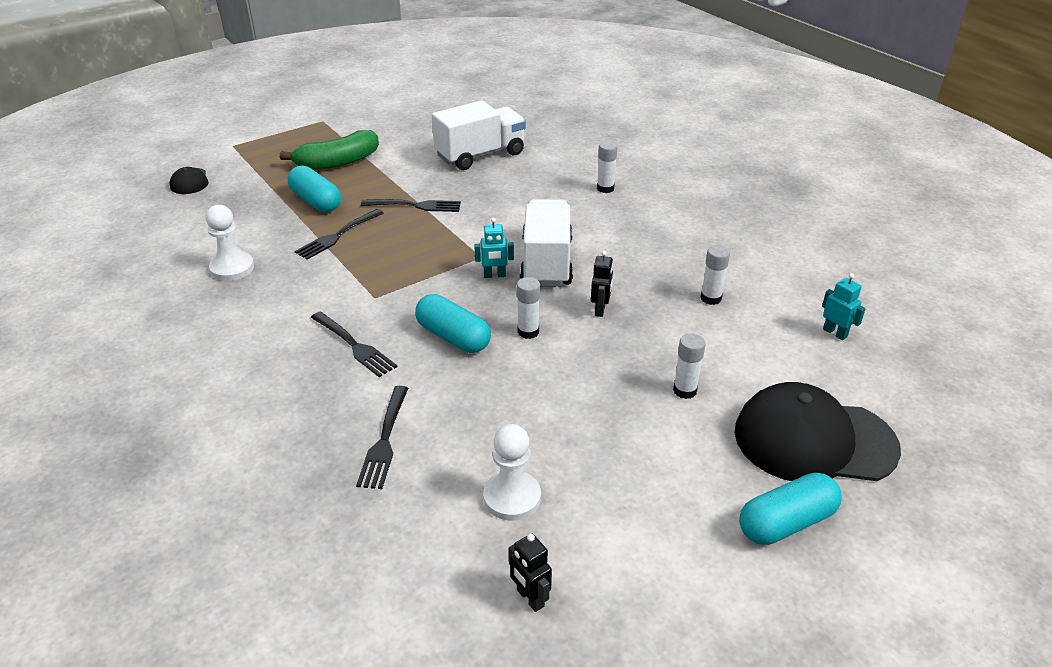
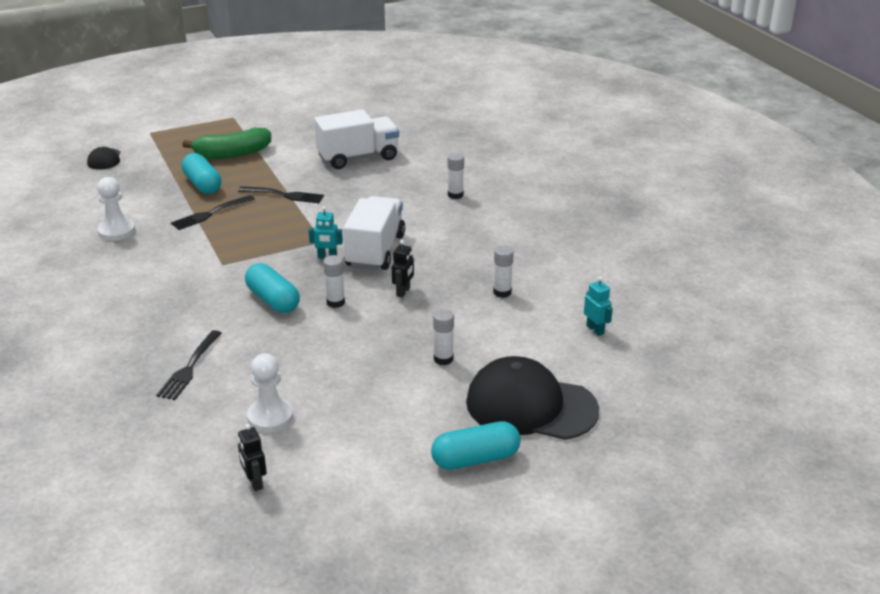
camera: 10 degrees right, 5 degrees down
(353, 345) = (191, 298): black fork -> none

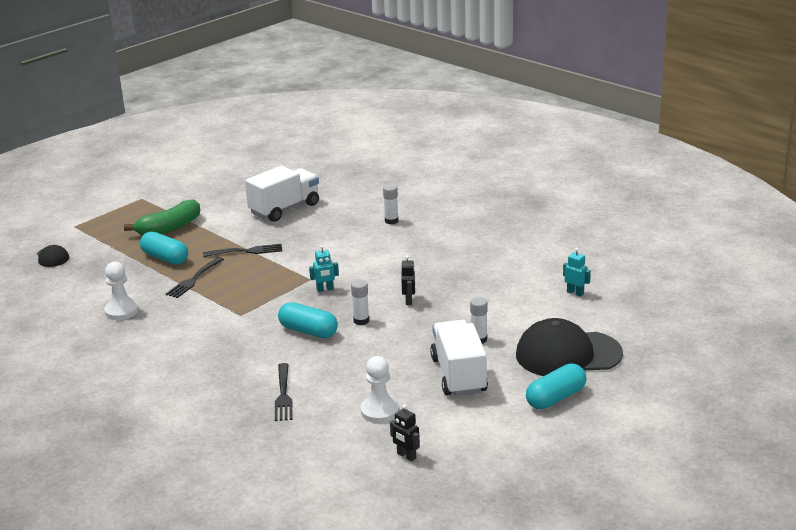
camera: 20 degrees left, 5 degrees down
(375, 251) = (361, 276): white truck -> white truck (458, 375)
(502, 292) = (486, 283): white glue stick -> none

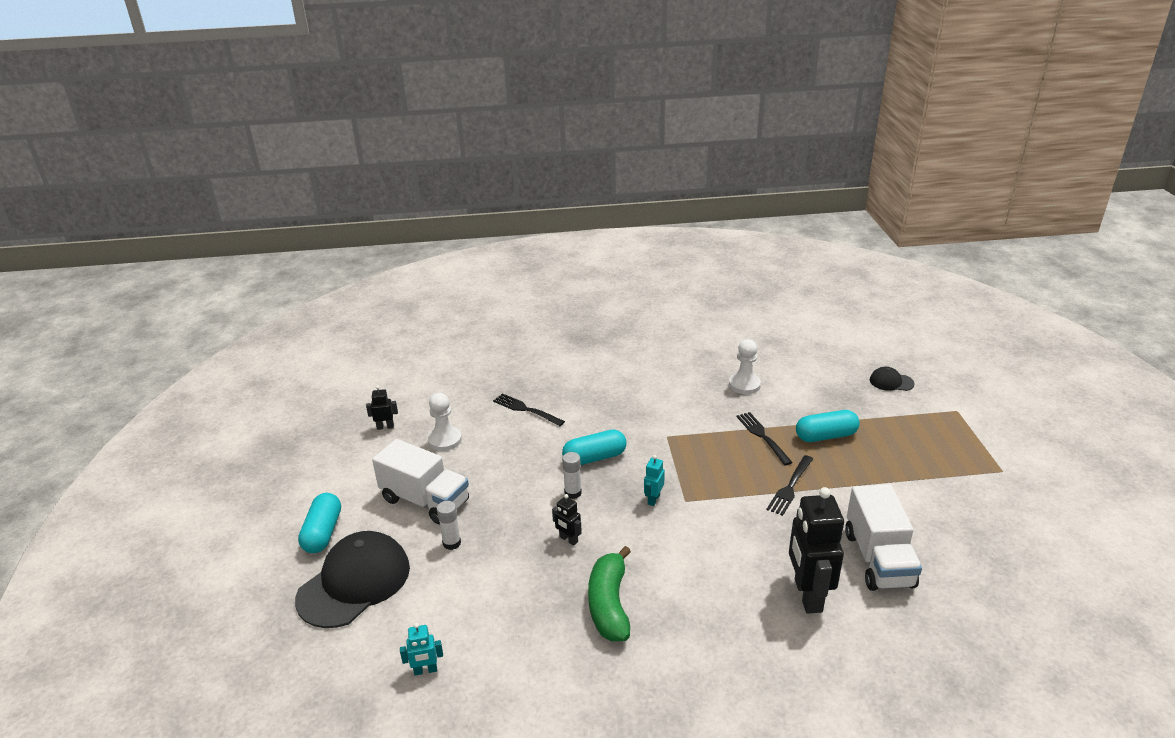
camera: 130 degrees right, 5 degrees up
(169, 228) = (897, 461): green banana -> green banana (609, 604)
(345, 217) = (807, 595): none -> black robot
(391, 221) = (758, 629): white glue stick -> none

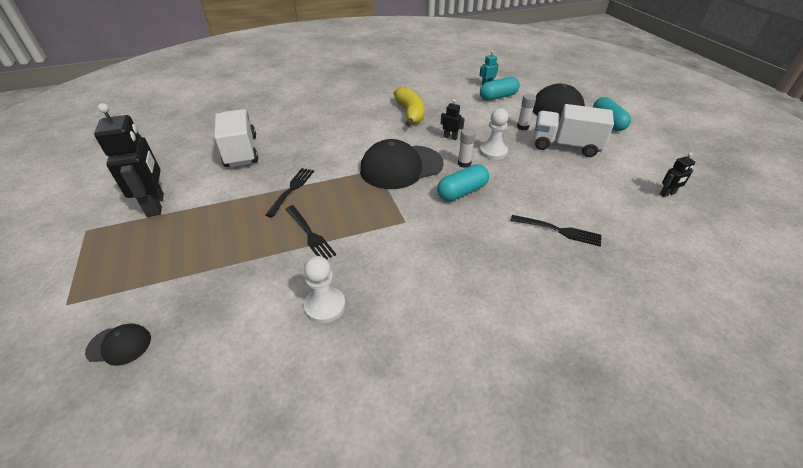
camera: 165 degrees right, 10 degrees up
(445, 440) = (602, 189): white pawn -> white pawn (493, 152)
(609, 604) = (410, 113): green banana -> yellow banana
(653, 499) = (401, 167): turquoise robot -> black cap
(807, 595) = (294, 129): black robot -> black robot (156, 205)
(825, 436) = (244, 244): turquoise capsule -> turquoise capsule (498, 97)

